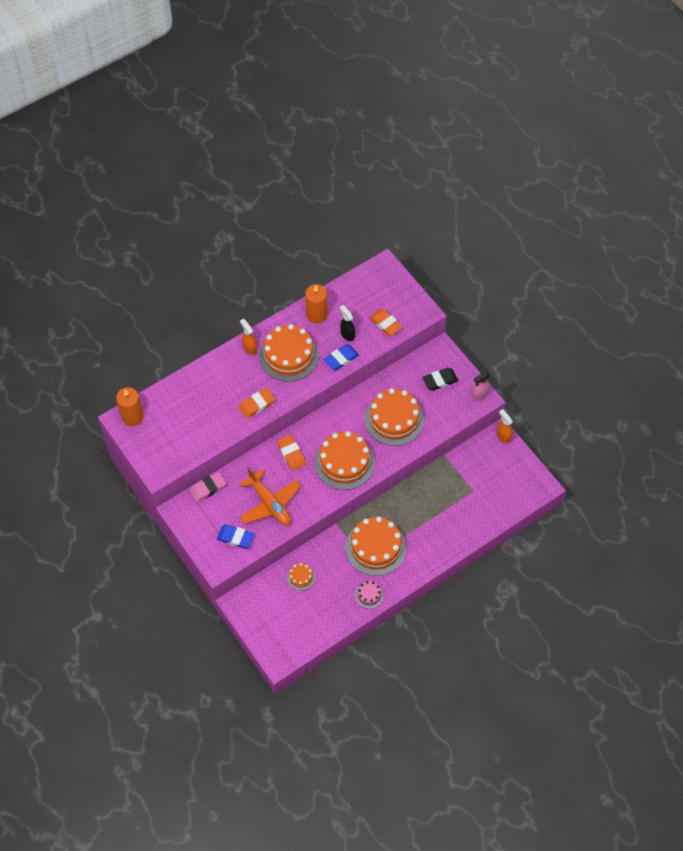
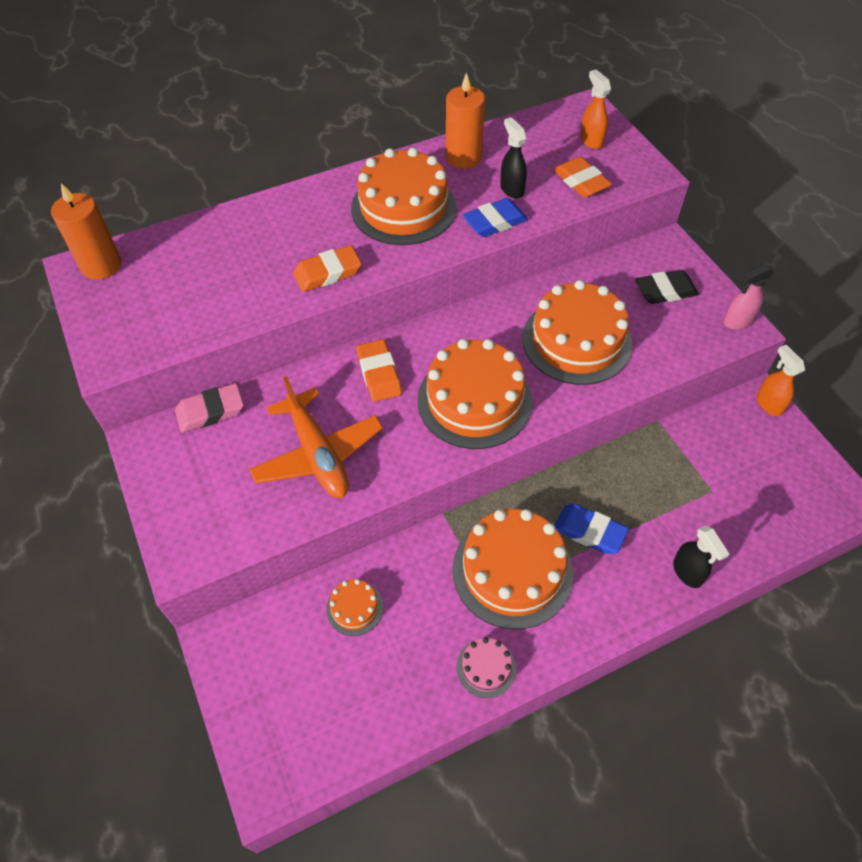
camera: 10 degrees right, 5 degrees down
(235, 538) = (235, 509): blue eraser -> blue eraser (589, 531)
(249, 348) = (338, 190): orange spray bottle -> orange spray bottle (591, 140)
(462, 535) = (687, 572): none -> black spray bottle

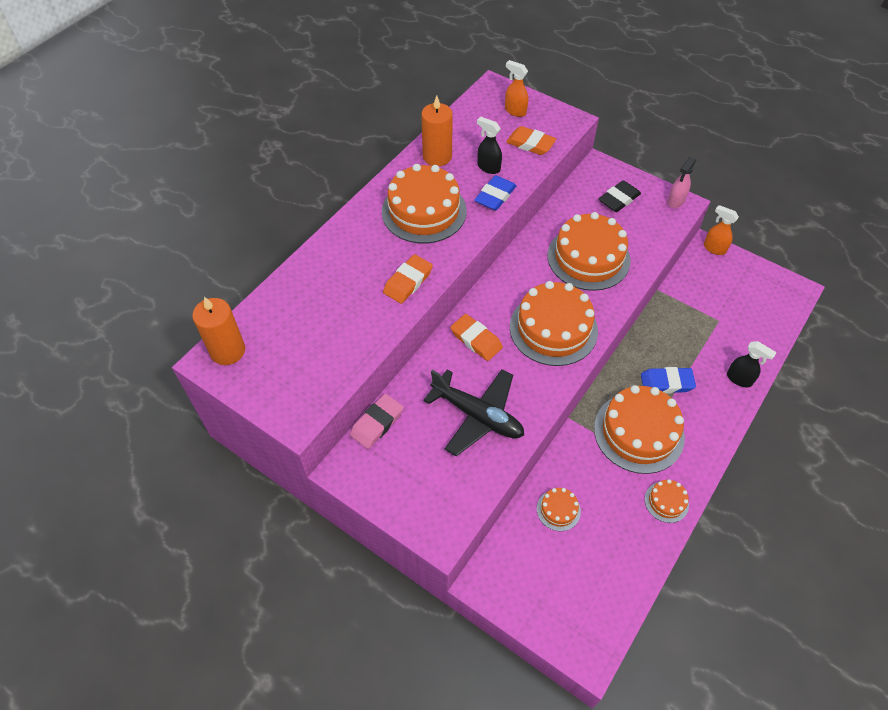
camera: 30 degrees left, 0 degrees up
(317, 453) = (477, 415): orange plane -> black plane
(486, 667) = (666, 502): pink cake -> orange cake

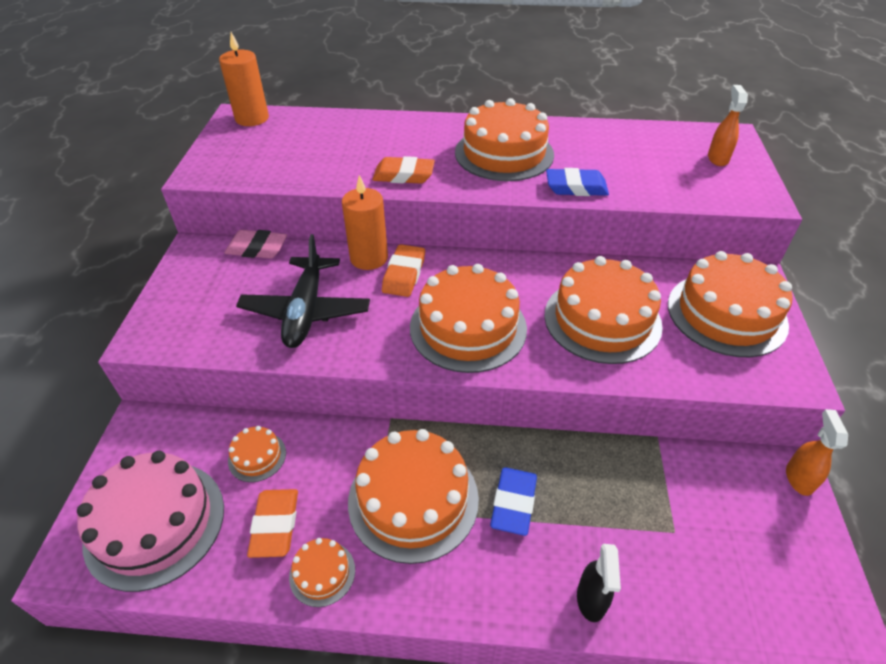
camera: 60 degrees right, 10 degrees down
(437, 156) = (585, 136): orange candle -> orange candle (369, 258)
(488, 167) = (611, 169): black spray bottle -> none
(530, 144) = (683, 184): orange eraser -> orange eraser (275, 525)
(583, 591) = (155, 523): none -> pink cake
(619, 199) = (726, 314): black eraser -> orange cake
(666, 383) = (513, 503): blue eraser -> blue eraser turned 45 degrees clockwise
(675, 201) = (793, 371): pink spray bottle -> none

